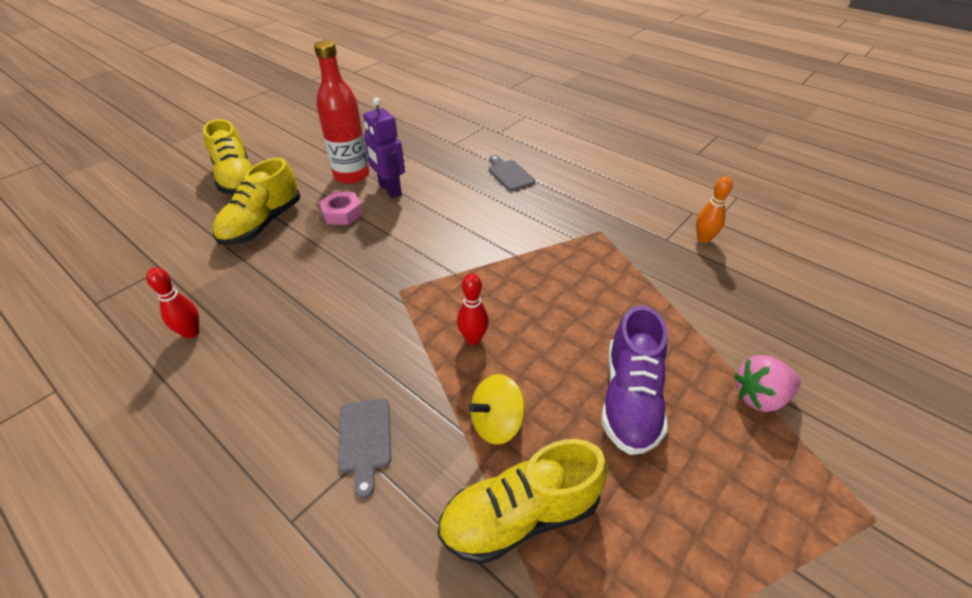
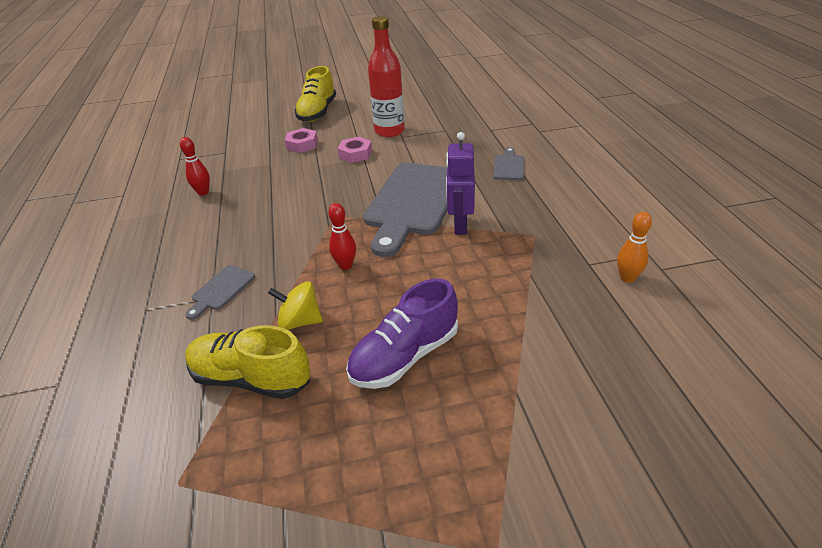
camera: 40 degrees right, 5 degrees down
(262, 223) = (302, 145): yellow shoe -> pink nut
(389, 189) = (404, 149): purple robot -> purple robot (459, 225)
(463, 243) = (413, 202): none -> grey cutting board
(759, 397) = (512, 413): pink strawberry -> none

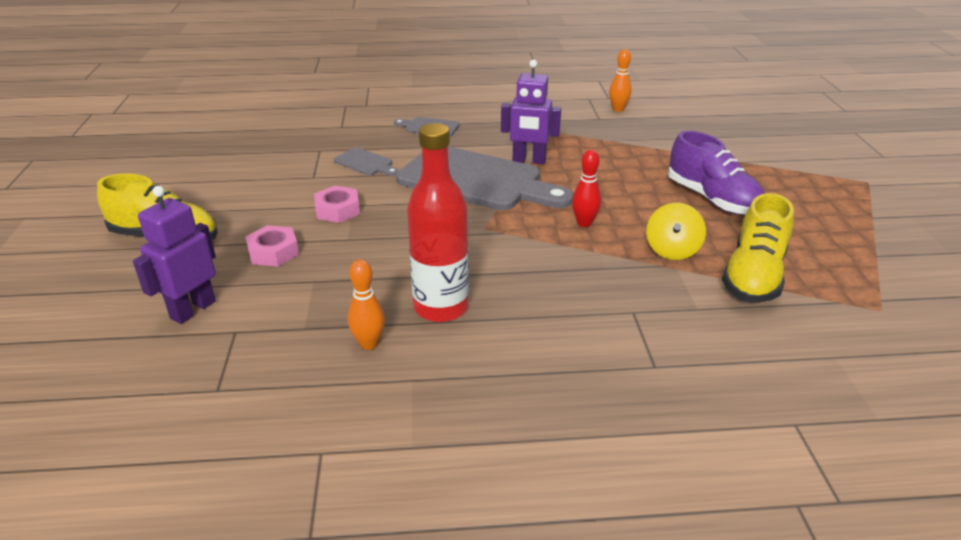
camera: 85 degrees left, 5 degrees down
(203, 192) = (369, 344): red bowling pin -> orange bowling pin
(221, 290) = (619, 305): grey cutting board -> grey cutting board (366, 163)
(246, 137) = (193, 310): none -> purple robot
(389, 131) = (290, 184): red bottle -> red bottle (441, 308)

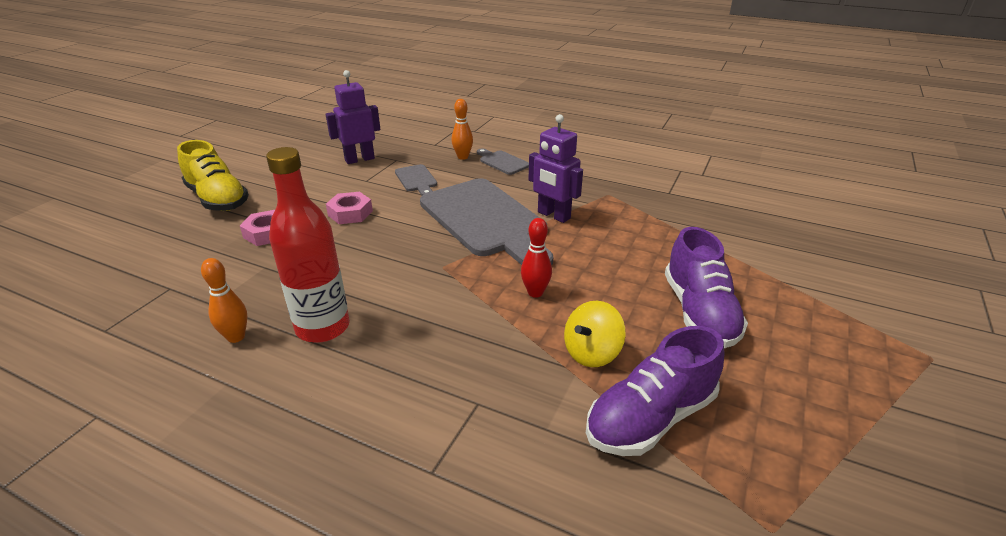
camera: 30 degrees right, 0 degrees up
(193, 310) = (167, 260): purple robot -> purple robot (359, 159)
(618, 109) = (699, 188): orange bowling pin -> orange bowling pin (463, 157)
(753, 276) = (650, 418): yellow shoe -> purple shoe

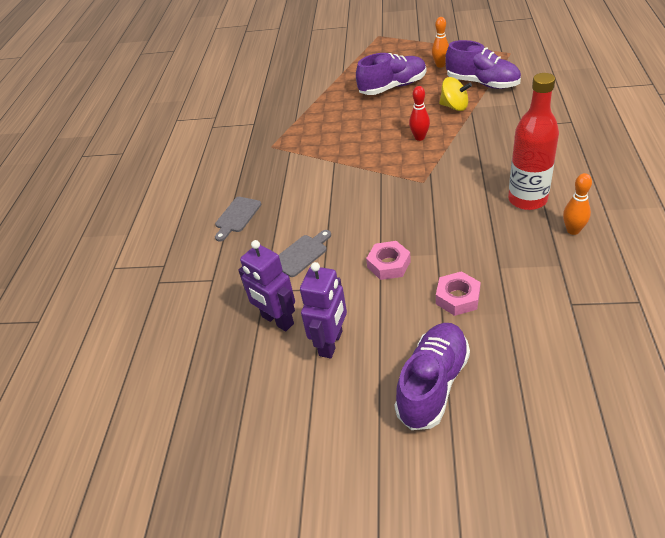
camera: 105 degrees left, 10 degrees up
(217, 199) = (433, 384): yellow shoe -> purple shoe
(463, 157) = (237, 245): orange bowling pin -> orange bowling pin (440, 65)
(486, 220) = (348, 186): grey cutting board -> none
(553, 215) = (320, 160): purple robot -> purple robot (331, 343)

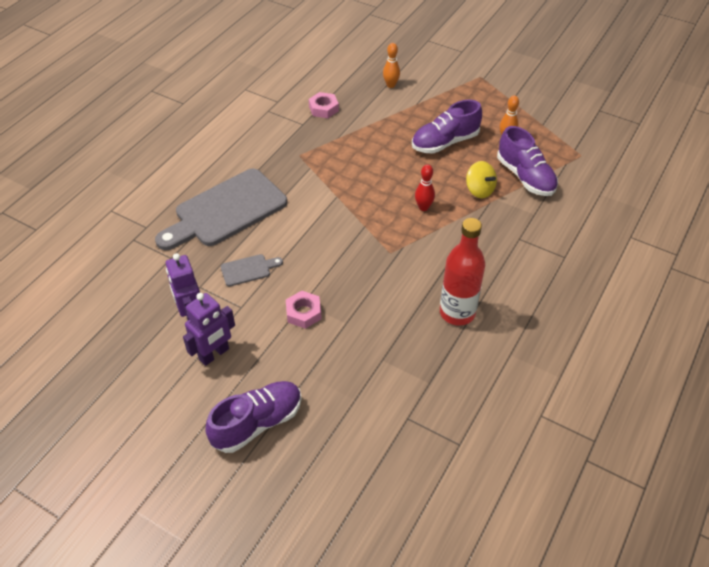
camera: 20 degrees right, 5 degrees up
(237, 216) = (226, 210): grey cutting board -> grey cutting board, size x2.34
(392, 87) = (445, 142): purple shoe -> purple shoe turned 150 degrees clockwise
(457, 298) = (330, 367): pink nut -> pink nut (323, 109)
(573, 230) = (467, 359): orange bowling pin -> orange bowling pin (391, 85)

